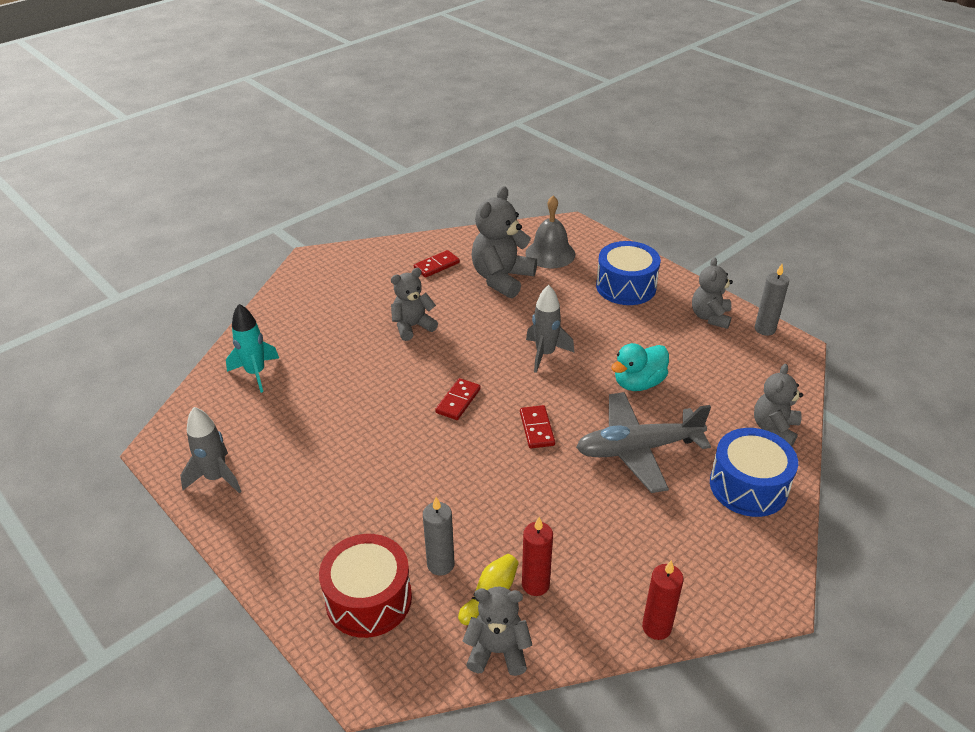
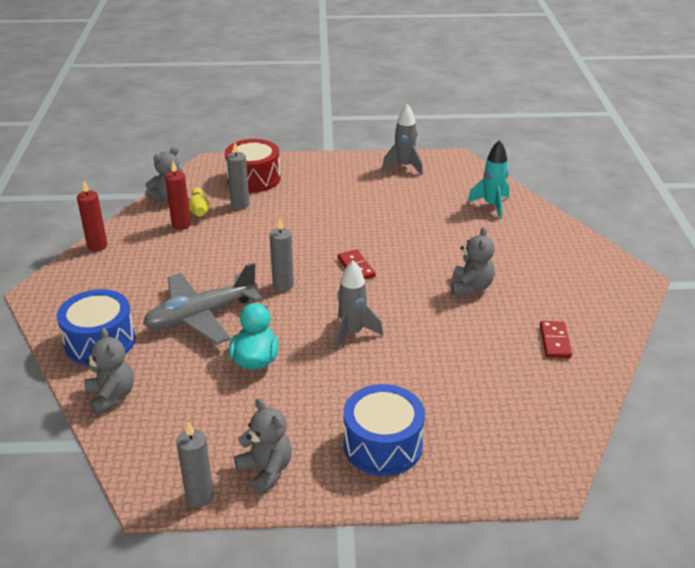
camera: 130 degrees right, 5 degrees down
(502, 279) = (489, 369): grey teddy bear -> none
(537, 428) = (283, 285): red domino -> grey candle
(550, 253) = (501, 428): grey bell -> none
(638, 449) = (201, 316): grey plane -> grey plane turned 150 degrees counterclockwise

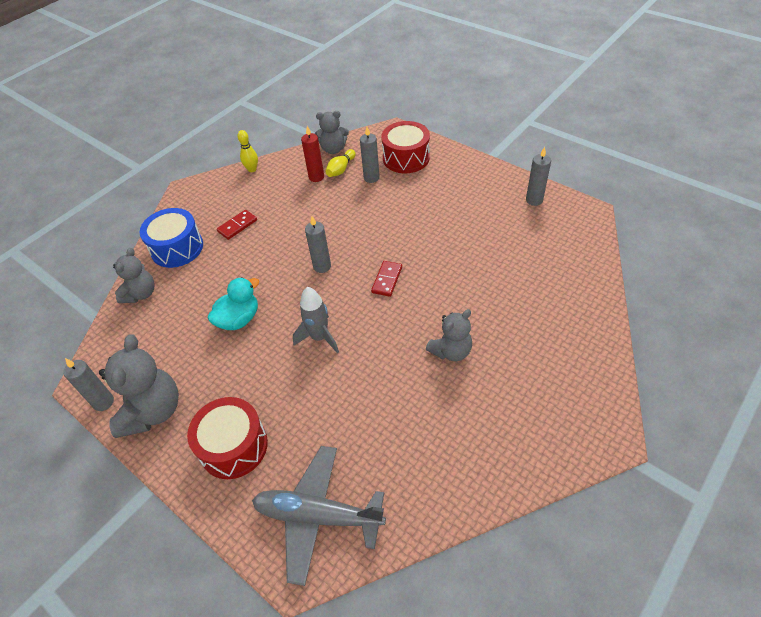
camera: 45 degrees right, 15 degrees up
(97, 246) = (252, 169): red candle -> yellow bowling pin
(201, 316) = (247, 262): grey plane -> grey plane (318, 516)
(266, 470) = (153, 411): grey teddy bear -> grey teddy bear, size x1.57
(382, 445) = (233, 446): blue drum -> red drum
(404, 166) = (534, 200): grey rocket -> grey candle
(491, 205) = (565, 279): turquoise rocket -> none
(554, 341) = (456, 449): red domino -> red domino (237, 226)

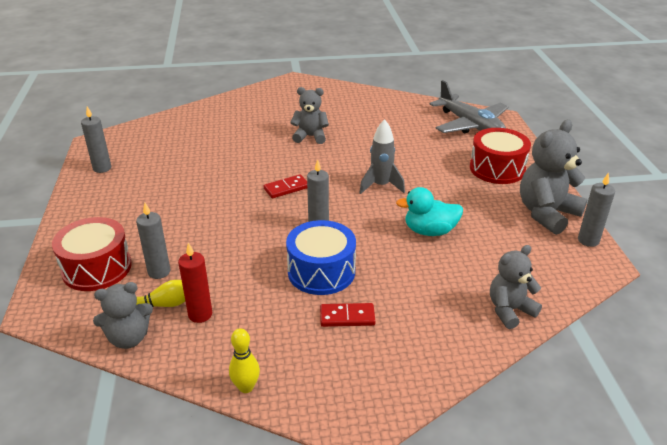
camera: 140 degrees left, 15 degrees down
(177, 248) = (435, 337): blue drum -> blue drum (321, 271)
(333, 149) = (129, 338): grey teddy bear -> grey teddy bear turned 120 degrees clockwise

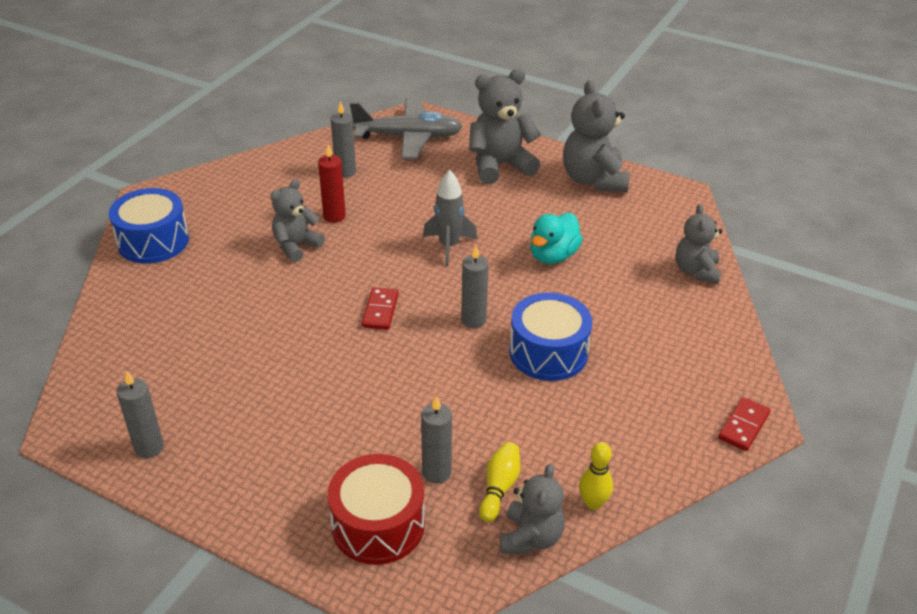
camera: 55 degrees left, 5 degrees up
(200, 314) = (539, 466): red candle -> red candle (334, 216)
(246, 387) = (668, 475): yellow bowling pin -> yellow bowling pin (593, 503)
(261, 98) = (153, 241): none -> blue drum
(347, 317) = (627, 367): red domino -> red domino (743, 426)
(497, 169) = (500, 166): red drum -> grey teddy bear
(588, 240) = (649, 182): grey candle -> grey candle (345, 172)

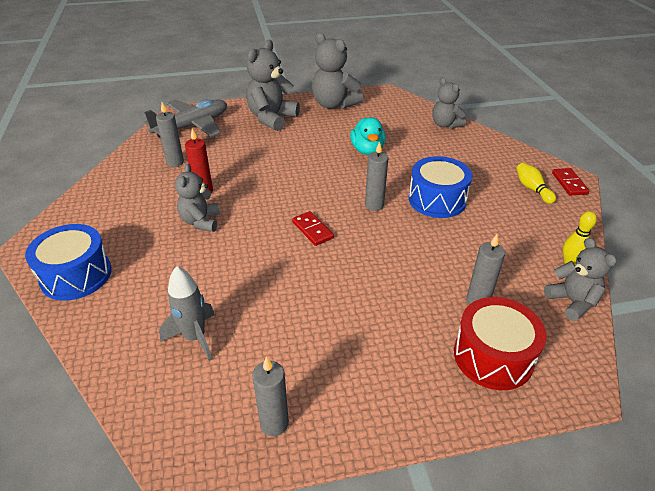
camera: 40 degrees left, 0 degrees up
(449, 246) = (303, 173): grey rocket -> grey rocket (195, 337)
(499, 488) = (519, 286): yellow bowling pin -> yellow bowling pin (532, 189)

